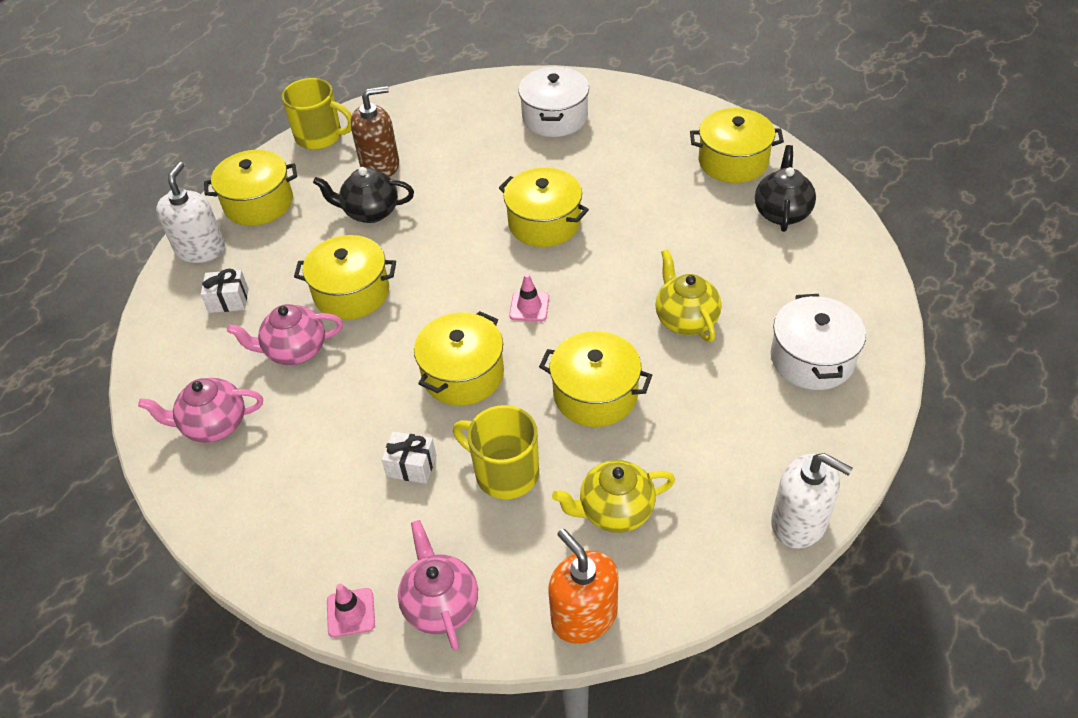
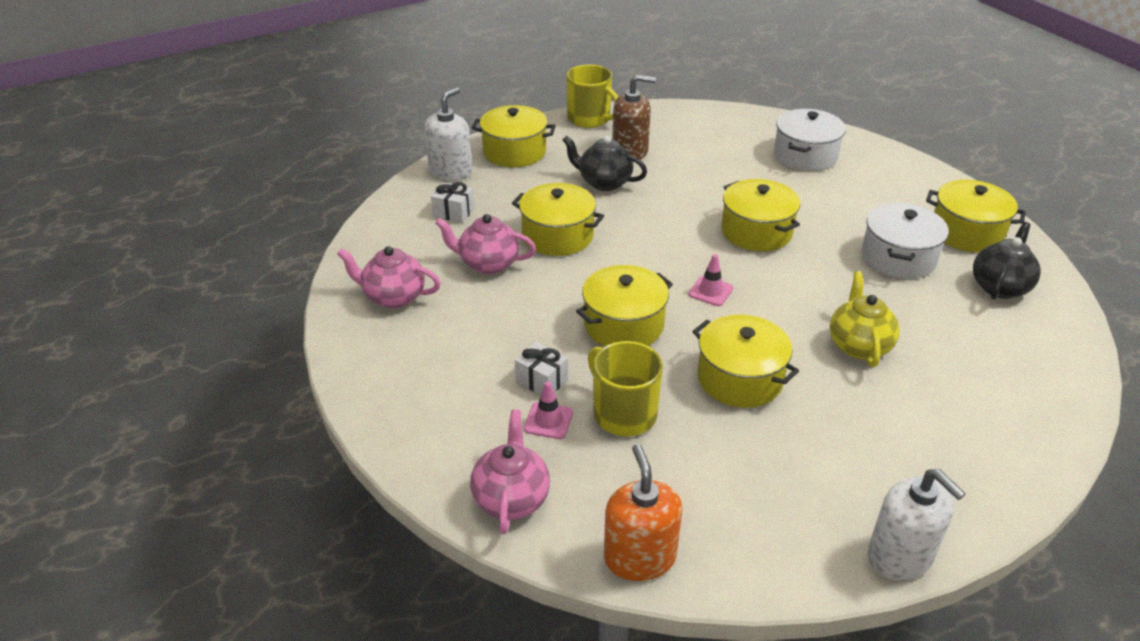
camera: 20 degrees right, 10 degrees down
(351, 612) = (429, 475): pink traffic cone -> pink traffic cone (548, 421)
(615, 511) = (712, 480): yellow teapot -> none
(812, 359) = (978, 418): white pot -> white pot (898, 257)

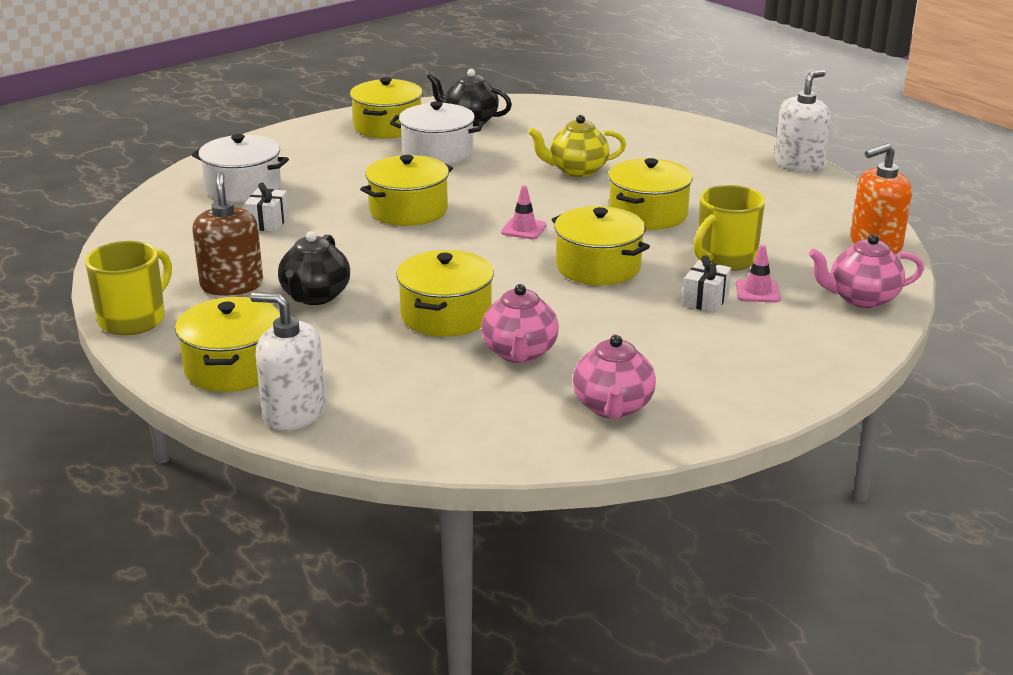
camera: 100 degrees left, 10 degrees down
(453, 212) = (408, 393): white gift -> white gift (268, 222)

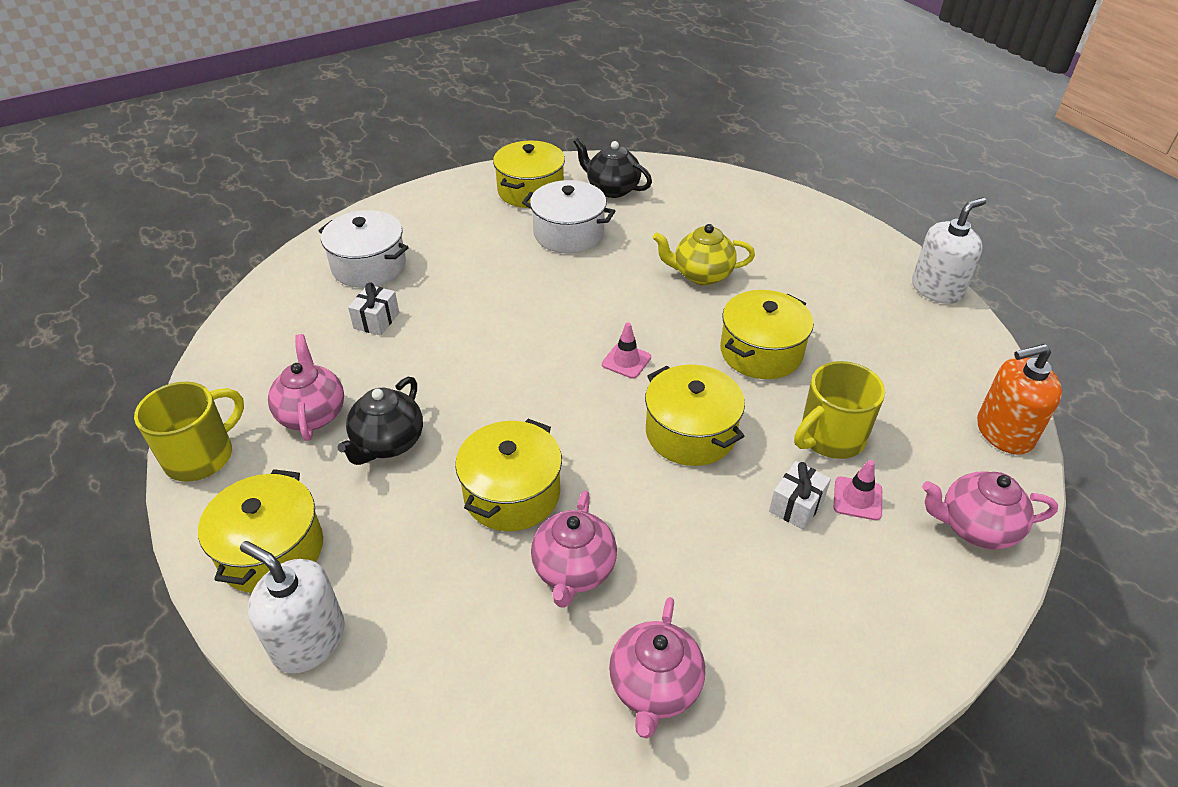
camera: 10 degrees right, 15 degrees up
(232, 285) = (312, 414): brown soap dispenser -> pink teapot
(408, 210) = (518, 318): yellow pot -> none

